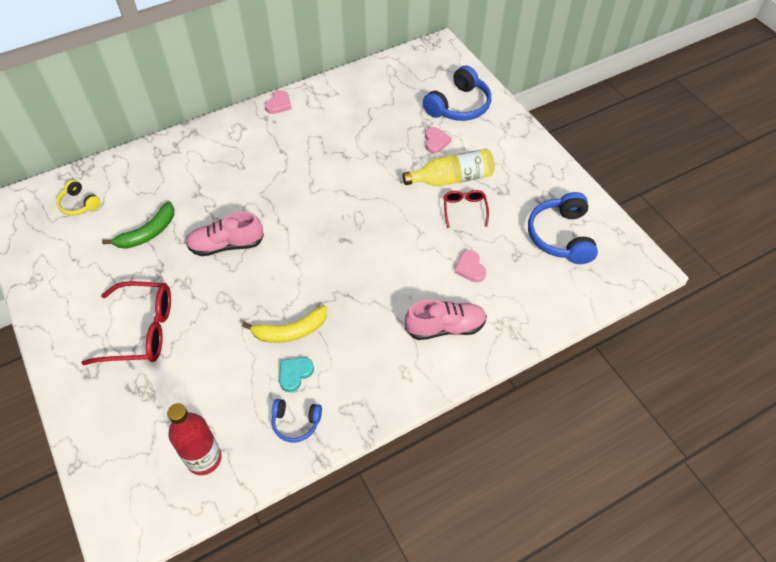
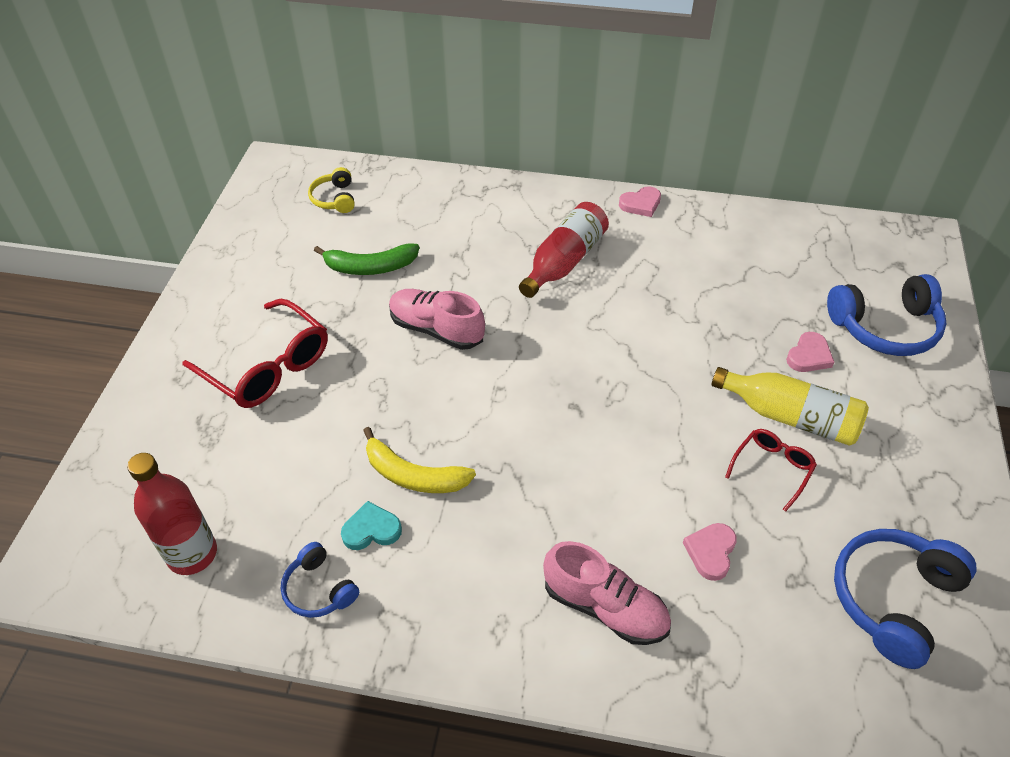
camera: 40 degrees right, 5 degrees down
(265, 163) = (564, 261): none -> red bottle

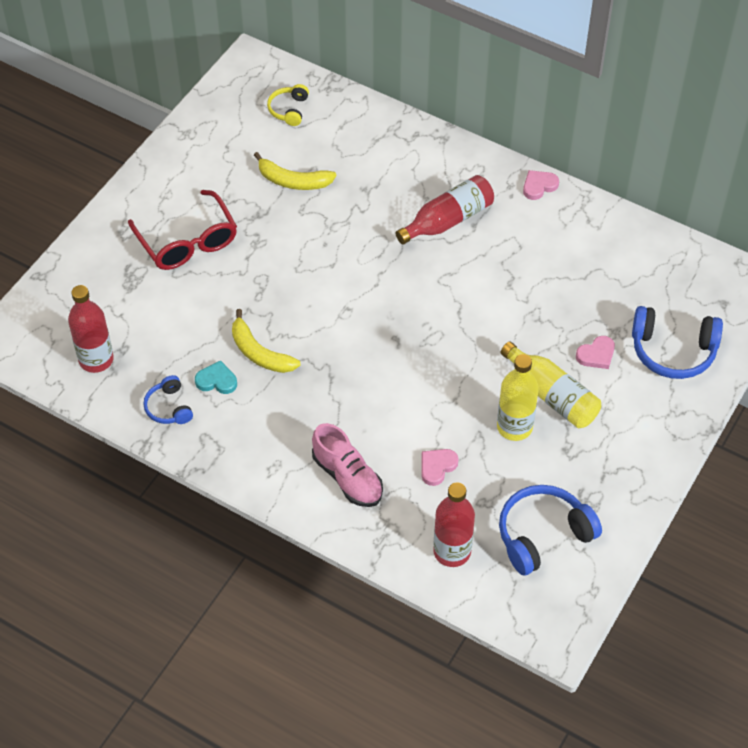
camera: 20 degrees right, 5 degrees up
(370, 267) = (293, 181): green banana -> yellow banana
(436, 329) = (322, 248): pink shoe -> none
(641, 204) = (539, 186): pink heart -> pink heart turned 150 degrees clockwise
(772, 468) = (514, 427): red glasses -> yellow bottle
(796, 666) = (452, 551): none -> red bottle

